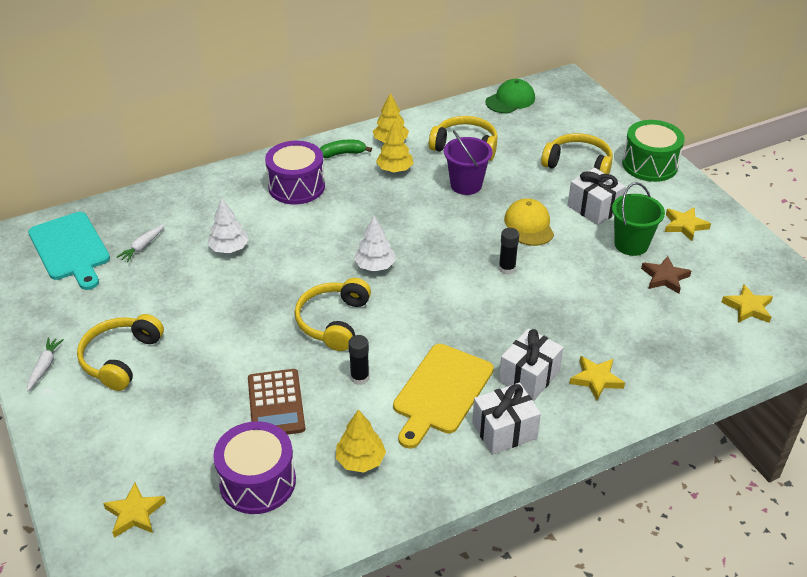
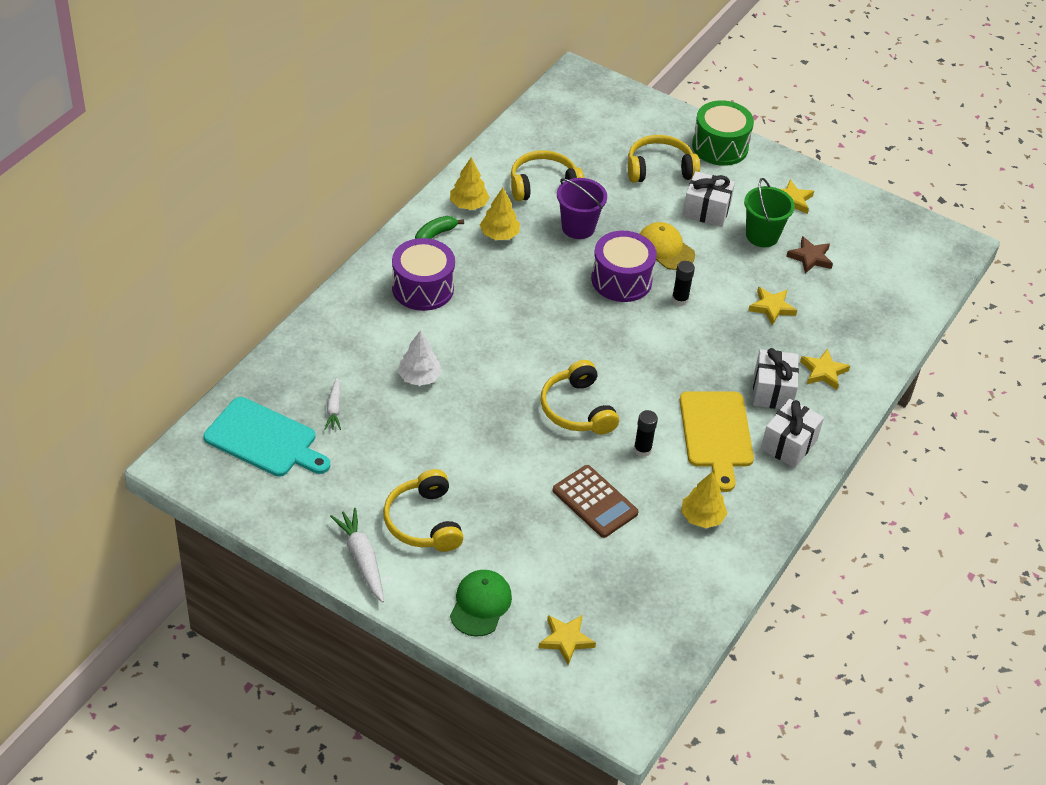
camera: 35 degrees left, 5 degrees up
(45, 366) = (362, 559): white carrot -> white carrot, size x1.59
(257, 482) = (638, 570): purple drum -> purple drum (621, 280)
(375, 266) = (566, 342): white tree -> none
(510, 100) = (543, 116): green cap -> green cap (480, 604)
(748, 307) = (890, 260): yellow star -> yellow star (771, 307)

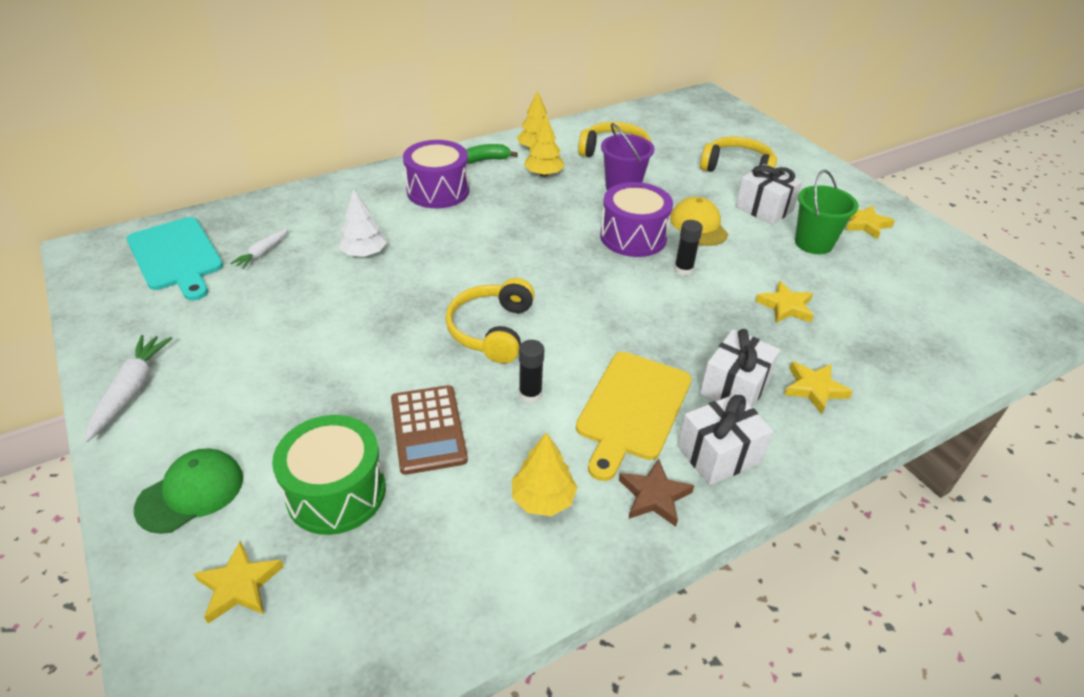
camera: 30 degrees right, 5 degrees down
(423, 522) = (230, 379): yellow headphones -> none
(720, 146) = (811, 168): green drum -> green drum (336, 492)
(810, 258) = (859, 276): brown star -> brown star (654, 496)

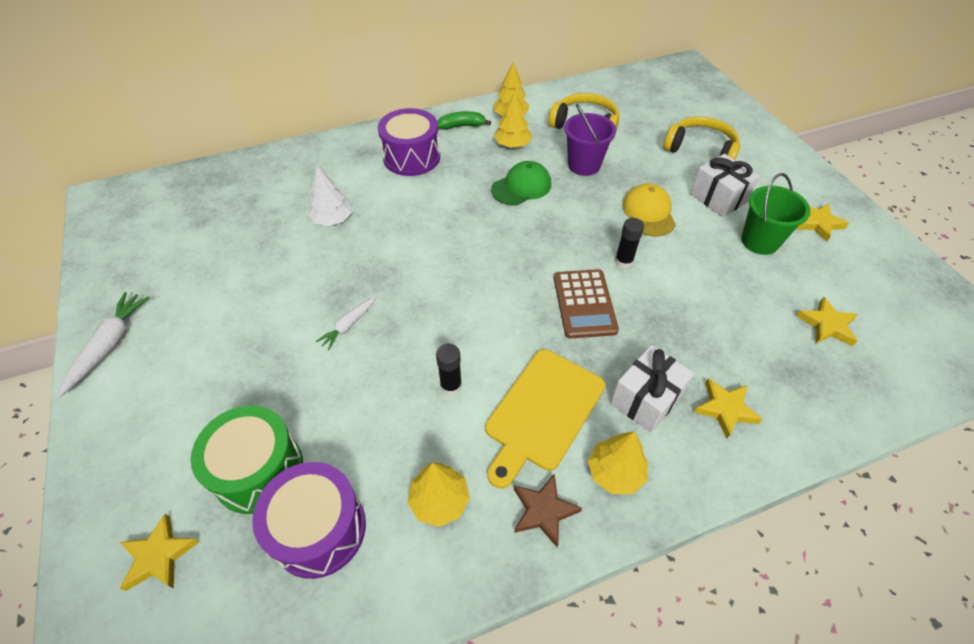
camera: 10 degrees right, 10 degrees up
(176, 256) = (173, 210): turquoise cutting board -> none
(191, 492) = (138, 455): green cap -> green cap (521, 187)
(262, 253) = (245, 212): white carrot -> white carrot (348, 325)
(428, 429) = (352, 413): brown calculator -> brown calculator (584, 304)
(491, 330) = (430, 312): yellow headphones -> none
(633, 237) = (583, 220): purple drum -> purple drum (319, 529)
(719, 454) = (615, 472): white gift -> yellow tree
(785, 306) = (716, 312): yellow star -> yellow star (827, 325)

